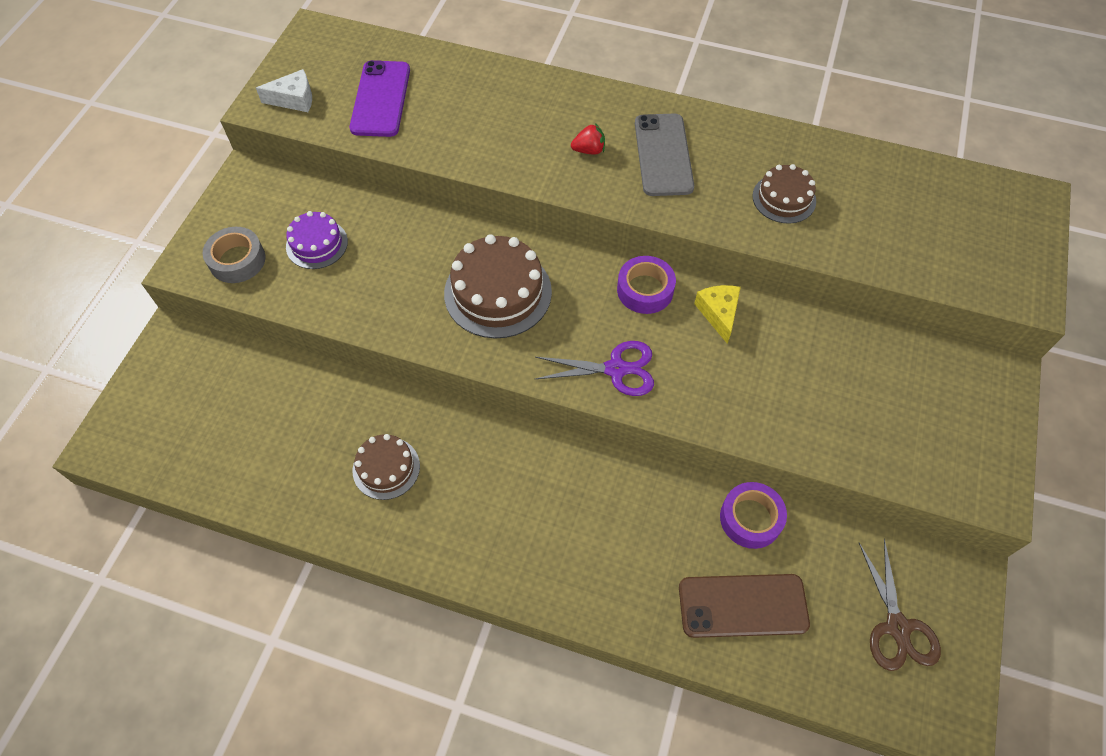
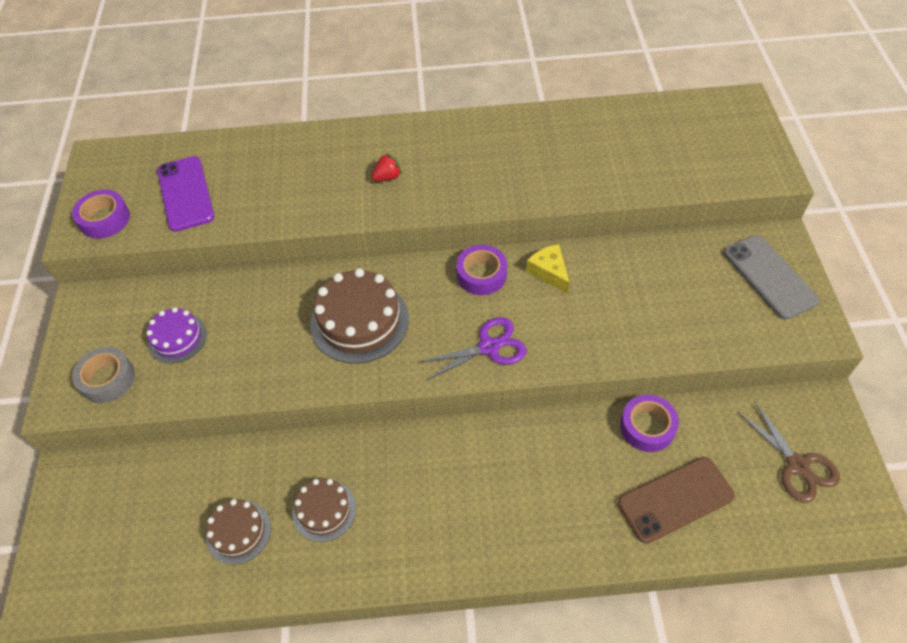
camera: 20 degrees left, 5 degrees down
(294, 99) = (104, 219): white cheese -> purple tape
(663, 155) = (450, 161): grey phone -> grey phone (769, 277)
(784, 198) = (561, 163): brown cake -> brown cake (238, 532)

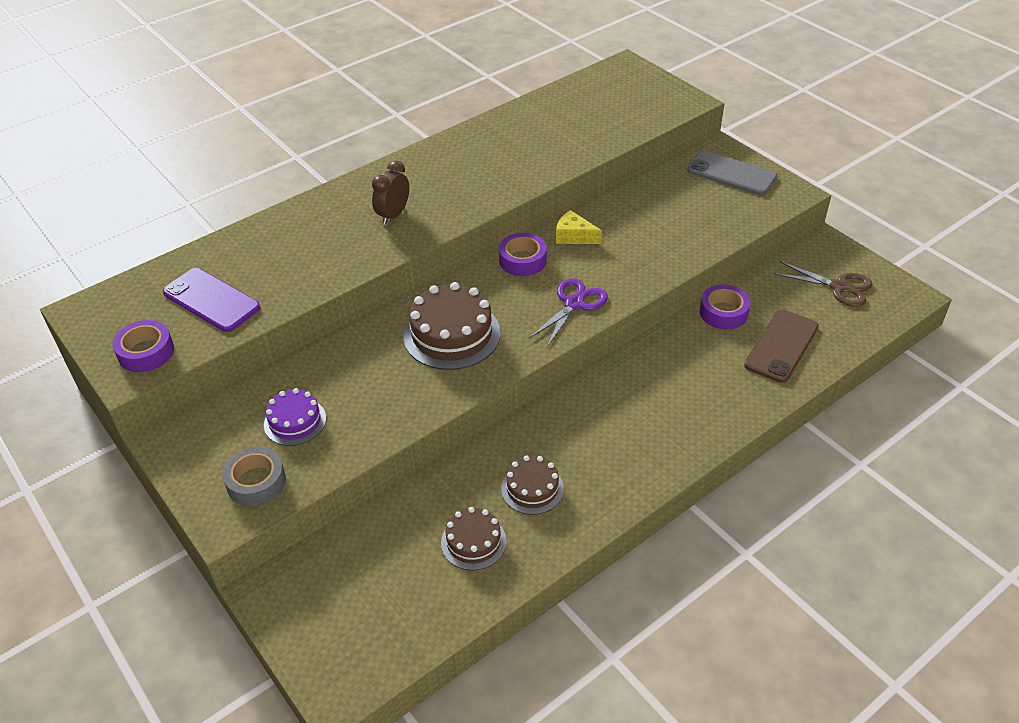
camera: 35 degrees left, 10 degrees down
(387, 177) = (393, 215): red strawberry -> brown clock

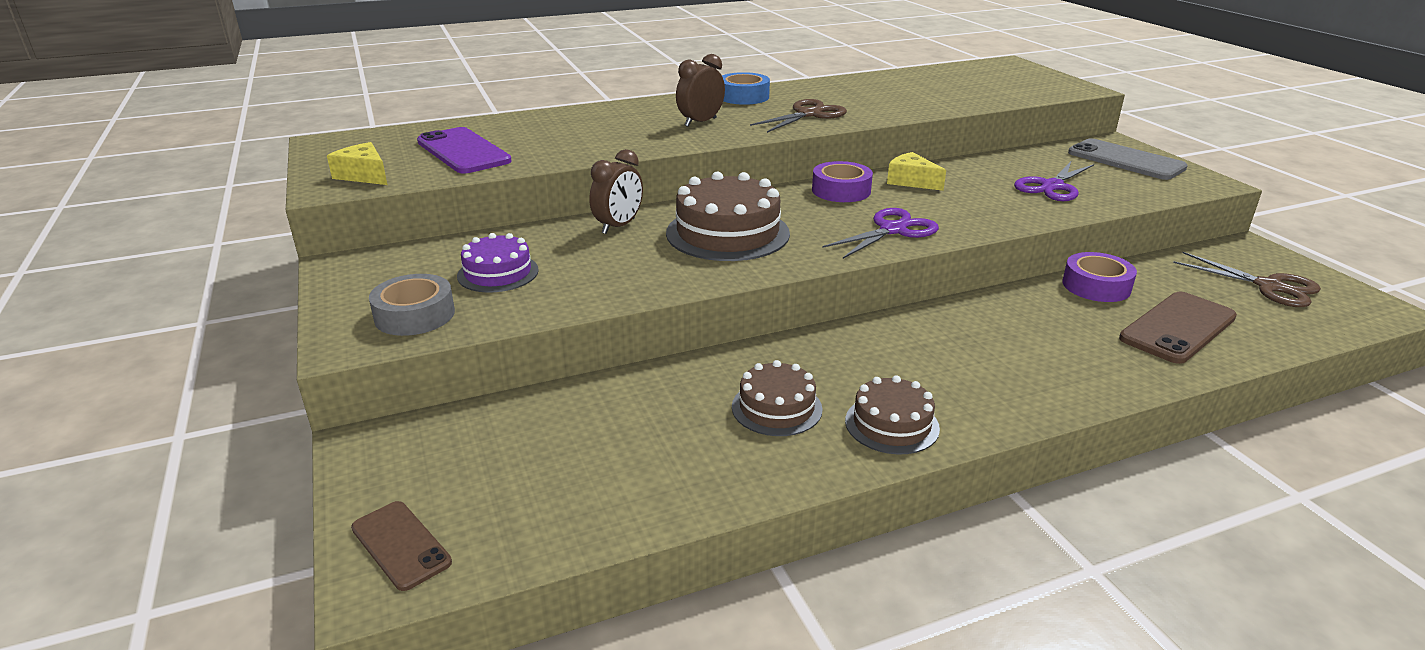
camera: 15 degrees right, 15 degrees down
(146, 352) = (364, 175): purple tape -> yellow cheese
(335, 664) = (400, 545): none -> brown phone
(363, 344) = (618, 226): none -> brown clock
(415, 166) = (743, 97): none -> blue tape
(473, 542) = (669, 448): brown cake -> brown cake (891, 424)
(479, 185) = (809, 114): none -> brown scissors
(681, 222) = (1052, 186): none -> purple scissors

